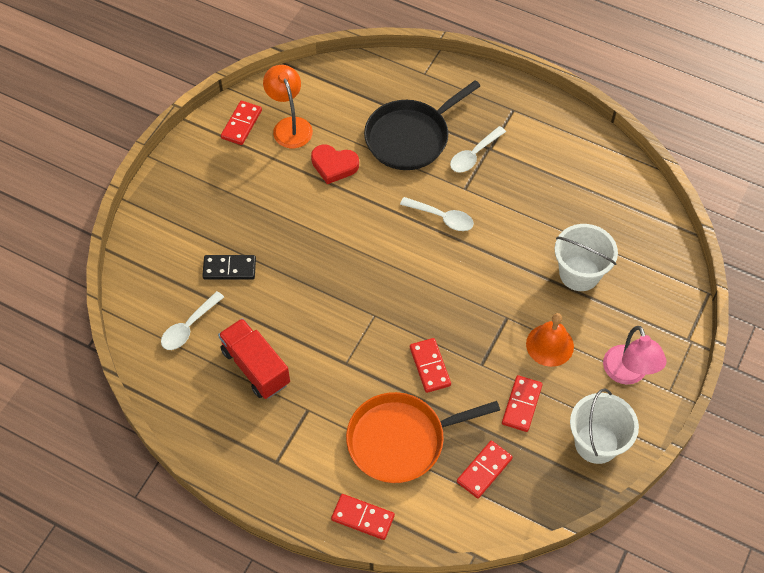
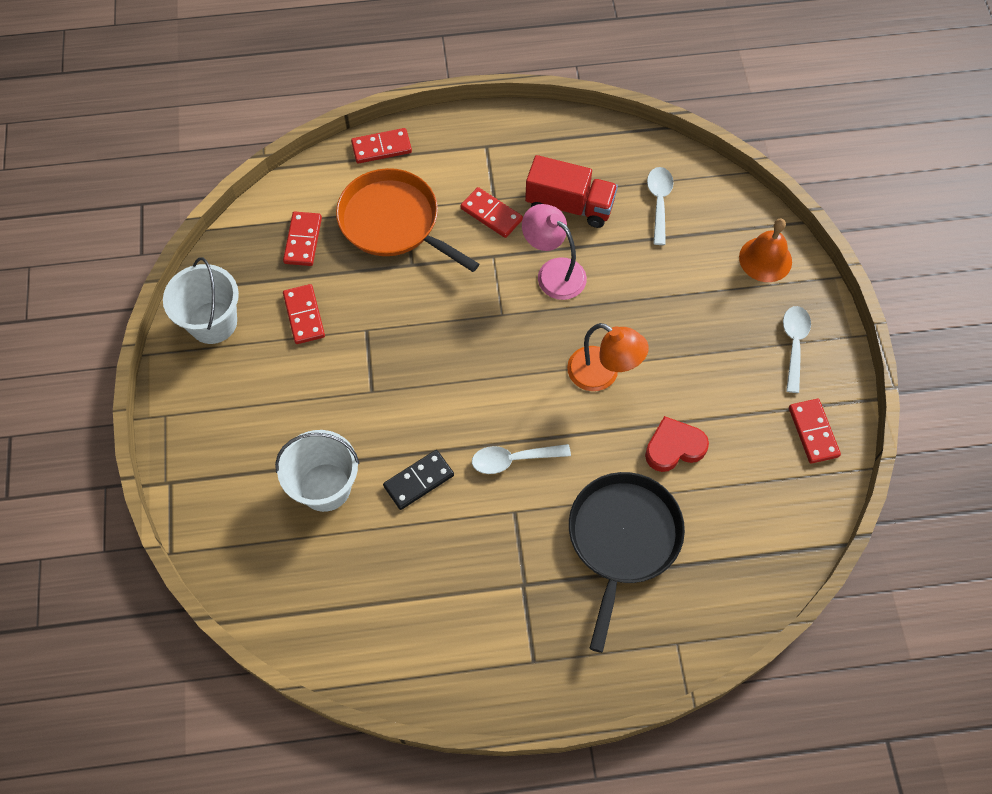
camera: 145 degrees right, 5 degrees up
(229, 269) = (674, 274): black domino -> black domino (418, 480)
(290, 126) = (762, 464): orange lamp -> orange lamp (602, 374)
(401, 440) = (393, 222): orange pan -> orange pan turned 90 degrees counterclockwise
(430, 366) = (414, 299): red domino -> red domino (491, 214)
(474, 155) = (535, 563): white spoon -> white spoon (794, 344)
(550, 345) = (311, 389): orange bell -> orange bell (765, 259)
(628, 374) = (216, 407): pink lamp -> pink lamp (553, 272)

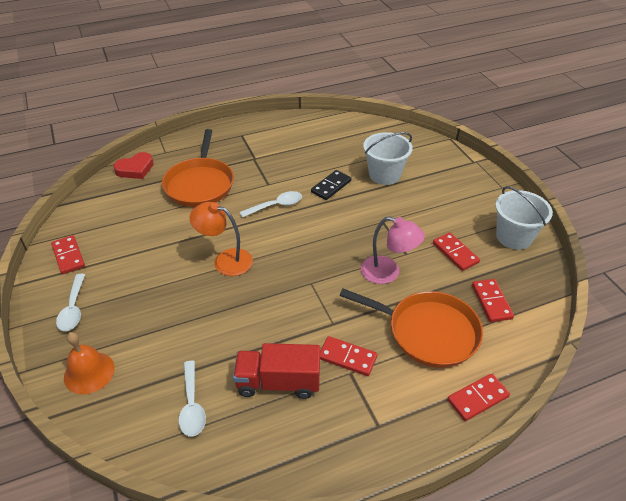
camera: 165 degrees right, 20 degrees down
(553, 272) = (279, 321): pink lamp -> pink lamp (388, 273)
(622, 539) = (200, 184): black pan -> orange pan
(674, 447) = (170, 230): red heart -> red heart (135, 169)

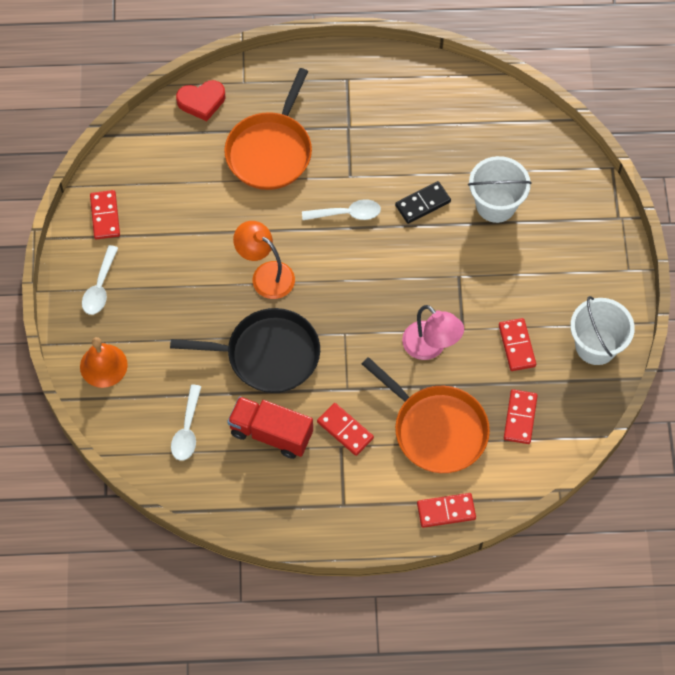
camera: 20 degrees right, 20 degrees up
(249, 318) = (267, 355): none -> black pan

